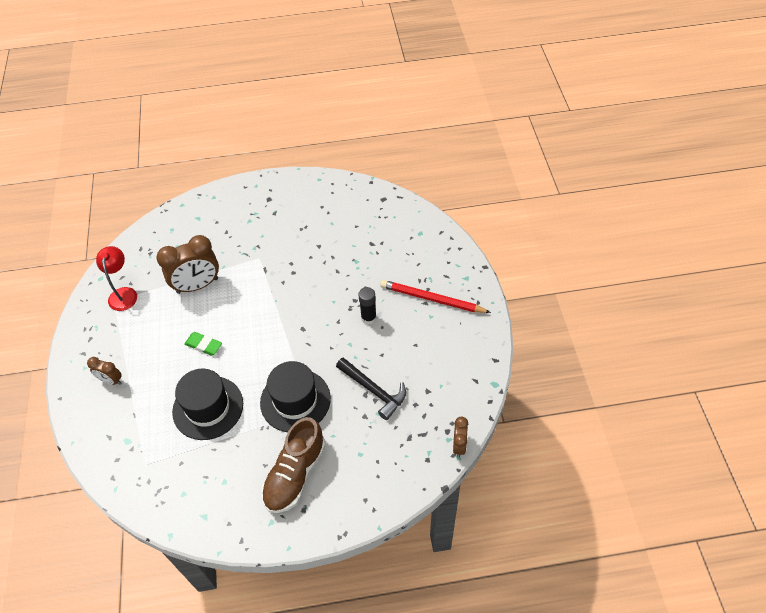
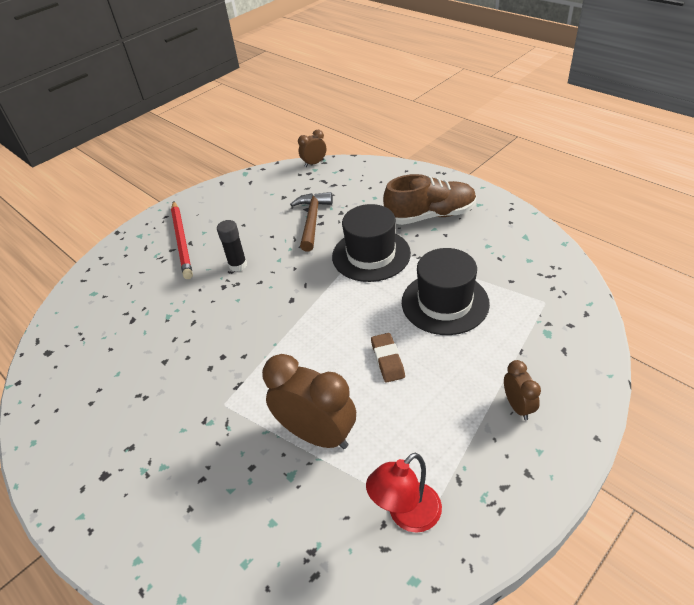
camera: 125 degrees left, 10 degrees down
(204, 345) = (387, 360): green eraser -> brown eraser
(374, 390) = (312, 220): black hammer -> brown hammer

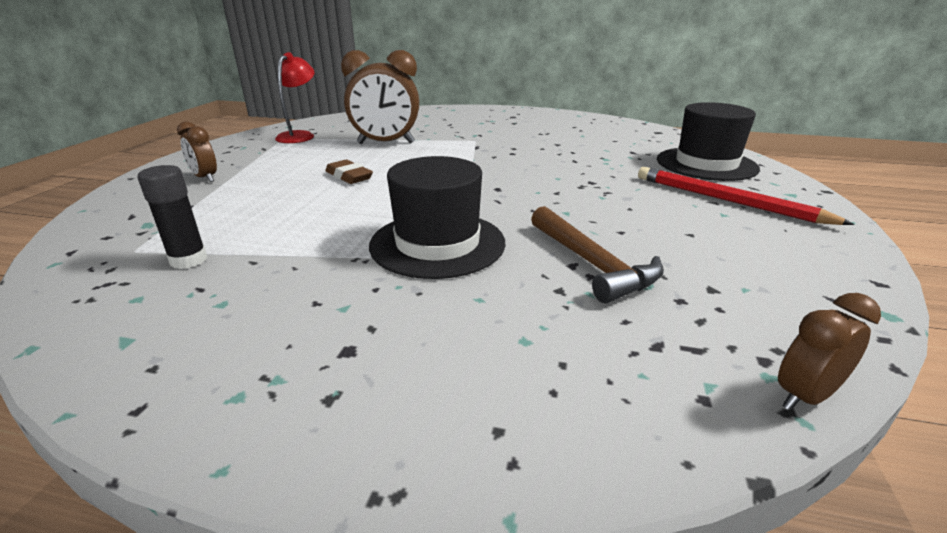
camera: 145 degrees right, 15 degrees down
(238, 265) = (609, 197): black glue stick -> black glue stick (188, 260)
(314, 163) = (804, 396): brown clock -> brown clock turned 150 degrees counterclockwise
(430, 215) = (362, 331): brown shoe -> none
(445, 303) = (295, 221): black hat -> black hat (706, 164)

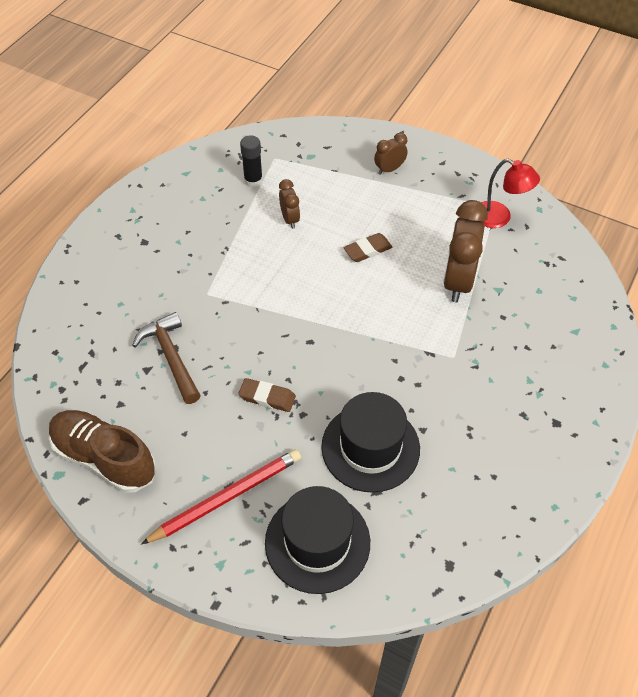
camera: 105 degrees right, 25 degrees up
(437, 243) = (228, 287): black hat -> black hat (370, 447)
(590, 198) = (267, 397): none -> brown eraser
(592, 264) = (171, 357): brown hammer -> brown hammer turned 75 degrees clockwise
(803, 280) = (104, 458): none -> brown shoe
(804, 396) = (37, 388): brown clock -> brown clock (290, 219)

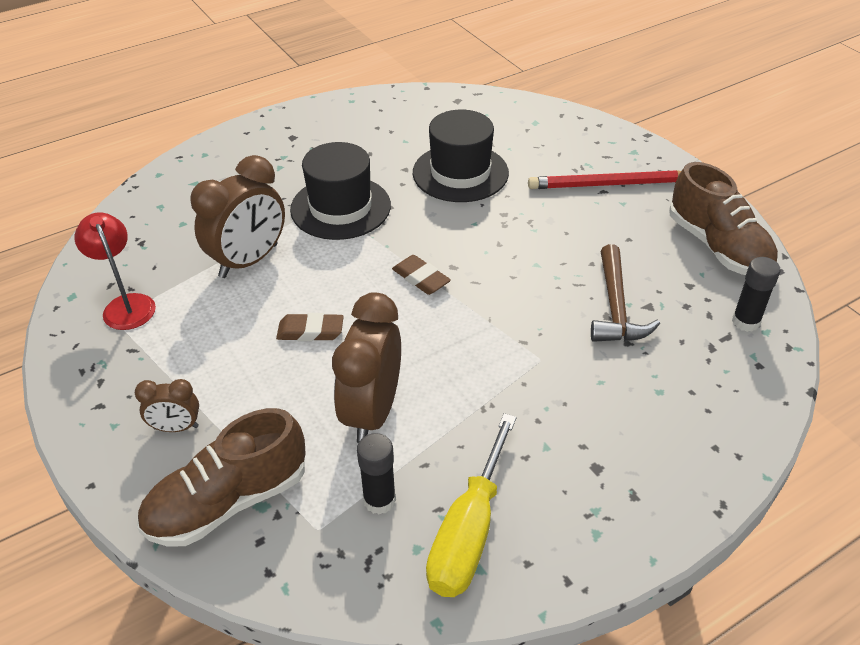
camera: 150 degrees left, 10 degrees down
(69, 386) = (745, 322): none -> black glue stick
(198, 185) = (468, 532): none -> yellow screwdriver
(267, 397) = (530, 237): brown eraser -> brown eraser (421, 278)
(290, 219) = (372, 412): brown clock -> brown clock, size x1.94
(317, 542) = (547, 138): black hat -> black hat (340, 207)
(328, 151) = (228, 502): none -> brown shoe

